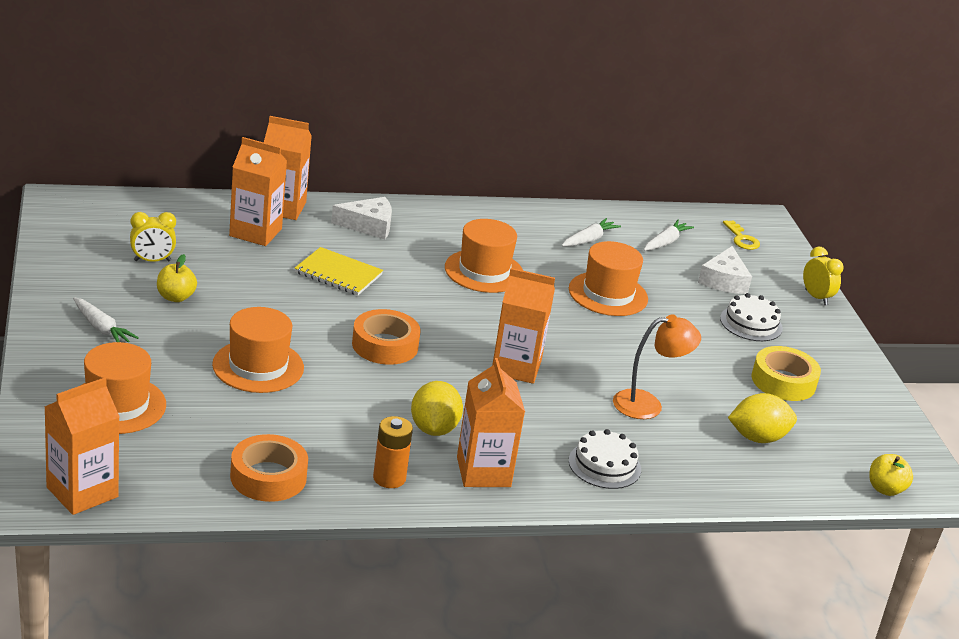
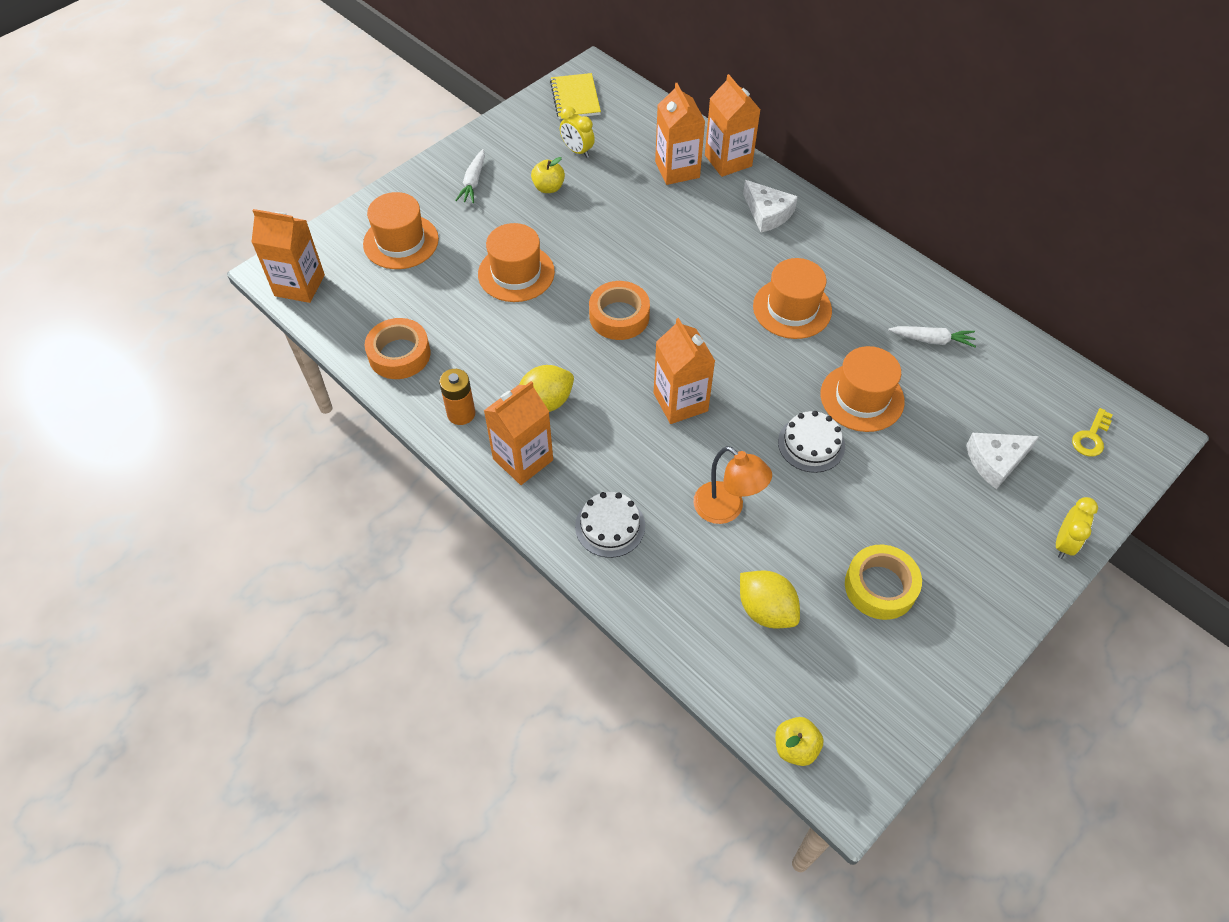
camera: 60 degrees right, 25 degrees up
(338, 274) = (680, 239): yellow notebook -> yellow notebook (575, 98)
(665, 242) = (1003, 389): white carrot -> none
(751, 323) = (948, 516): white cake -> white cake (811, 444)

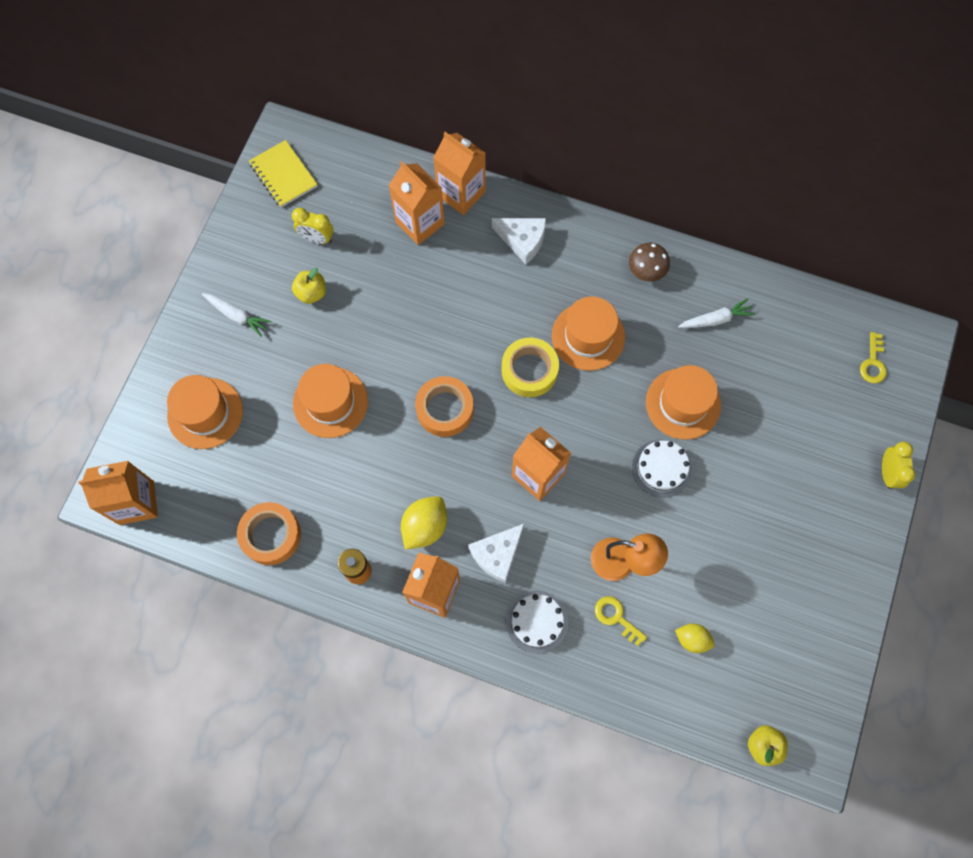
camera: 25 degrees left, 15 degrees up
(473, 182) = (237, 316): white carrot -> white carrot turned 45 degrees counterclockwise
(694, 556) = (616, 617): none -> yellow key
(766, 610) = (692, 639): yellow lemon -> yellow lemon, size x0.63
(879, 276) = (646, 270): none -> brown mushroom
(880, 586) = (768, 577): yellow tape -> yellow tape (529, 370)
(995, 461) = (810, 419): white cheese -> white cheese (497, 554)

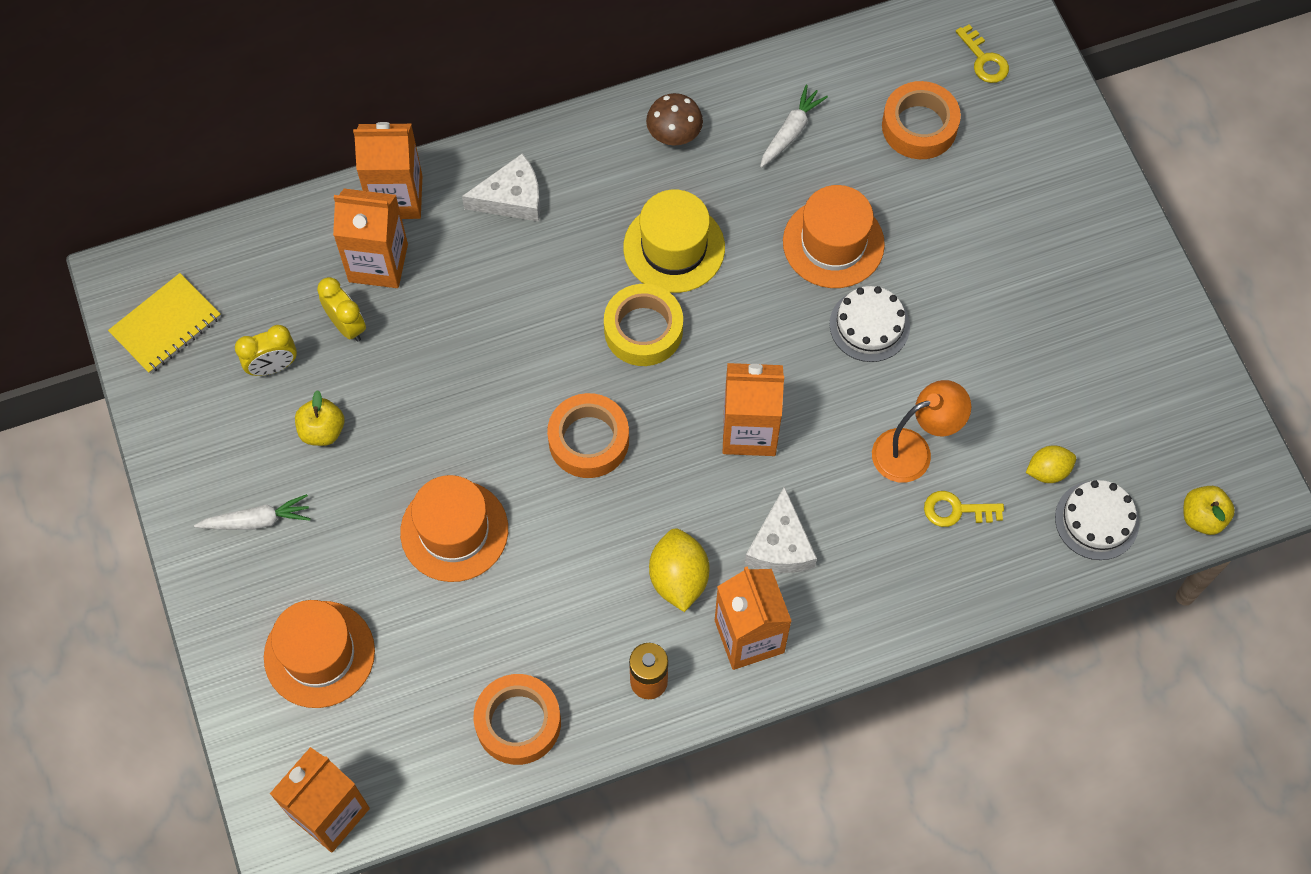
camera: 40 degrees left, 5 degrees down
(283, 175) = (166, 325): yellow notebook -> yellow notebook turned 60 degrees counterclockwise
(536, 621) = (881, 579): white cake -> white cake (1096, 520)
(588, 336) = (674, 247): orange hat -> yellow hat
(796, 373) = (919, 126): none -> orange tape
(887, 473) = (1091, 159): yellow clock -> yellow clock (347, 325)

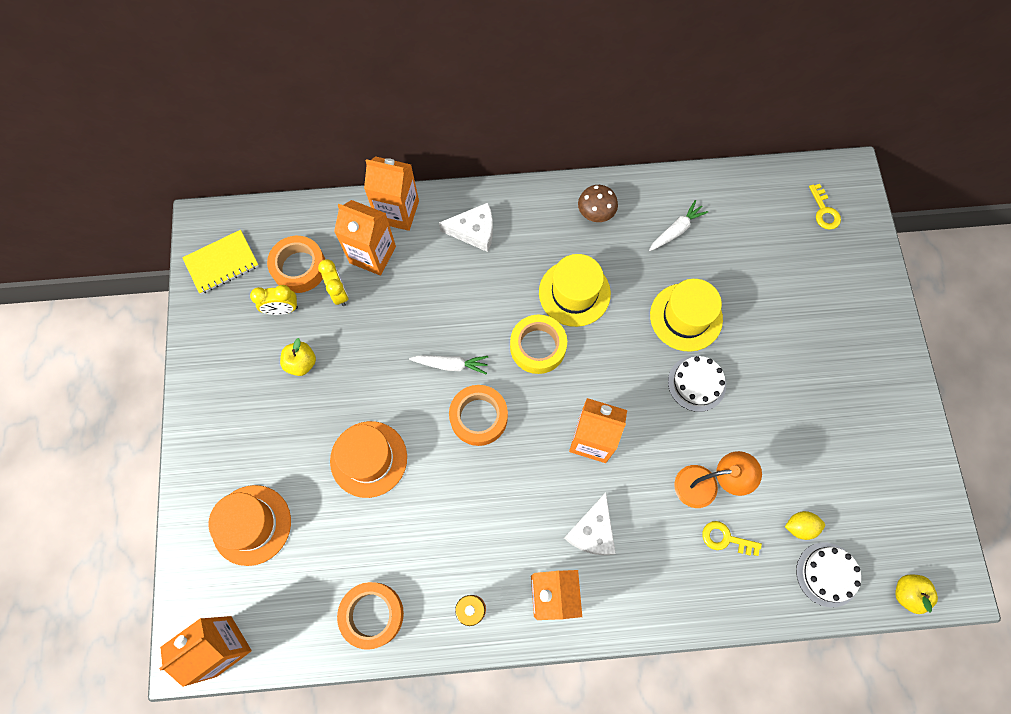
camera: 15 degrees right, 5 degrees up
(257, 520) = (239, 416): white carrot -> white carrot (451, 364)
(678, 578) = (514, 536): yellow lemon -> none
(833, 243) = (686, 317): orange hat -> yellow hat
(919, 126) = (767, 248): orange tape -> orange tape (299, 267)

